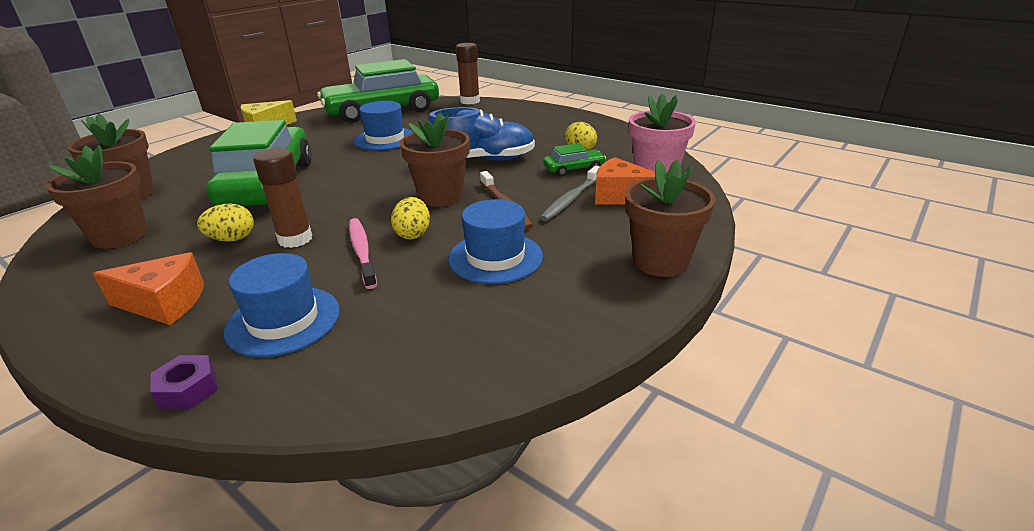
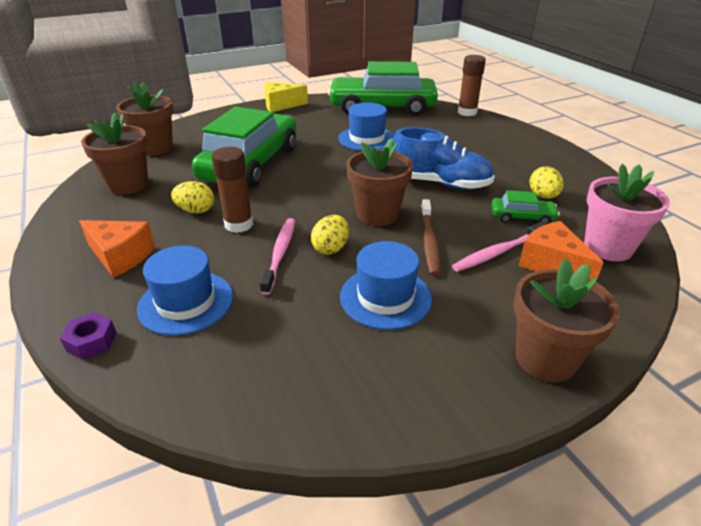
camera: 25 degrees right, 5 degrees up
(571, 199) = (497, 252): grey toothbrush -> pink toothbrush

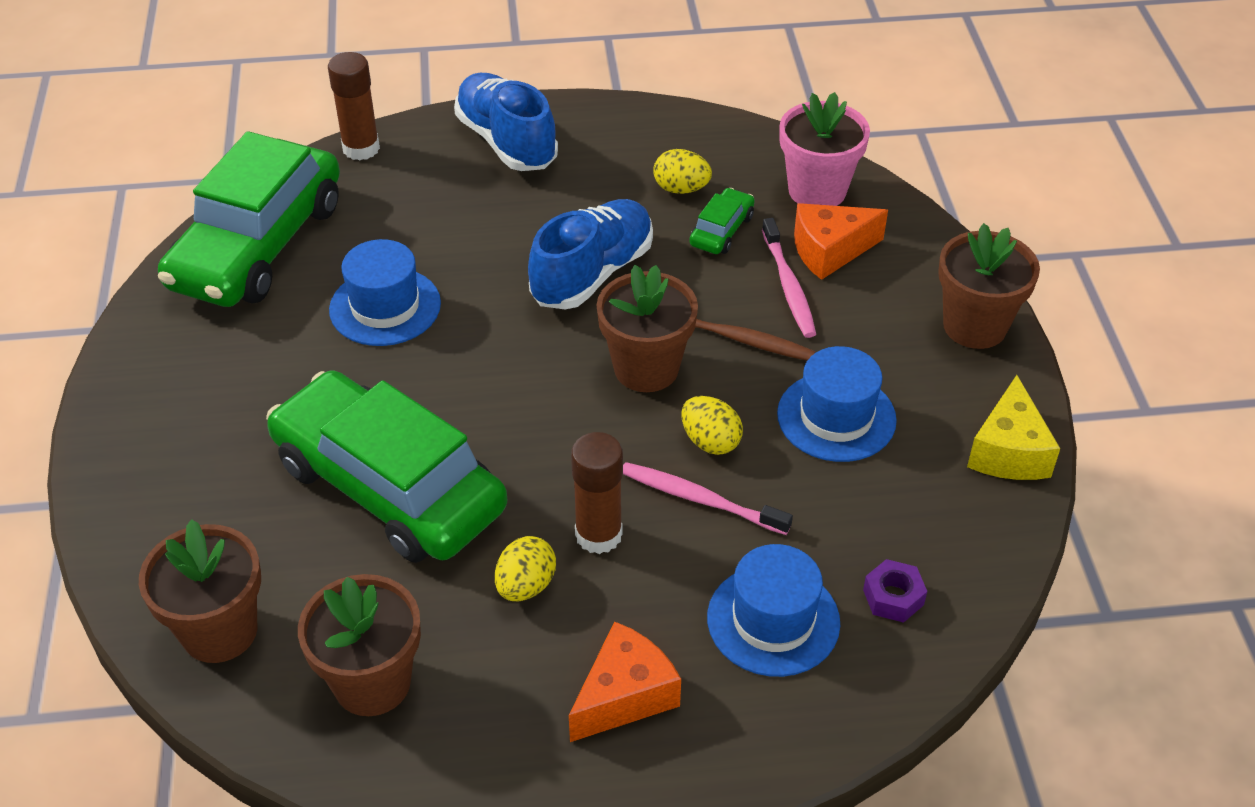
camera: 70 degrees left, 10 degrees up
(91, 341) = (819, 729): purple nut -> purple nut (893, 597)
(281, 105) = (128, 390): yellow cheese -> yellow cheese (1009, 451)
(515, 141) = (506, 142): none -> blue shoe

